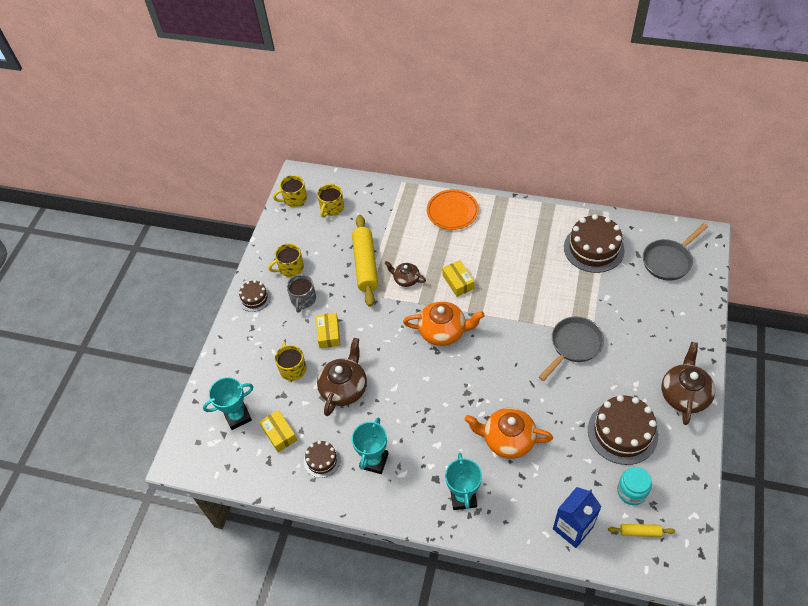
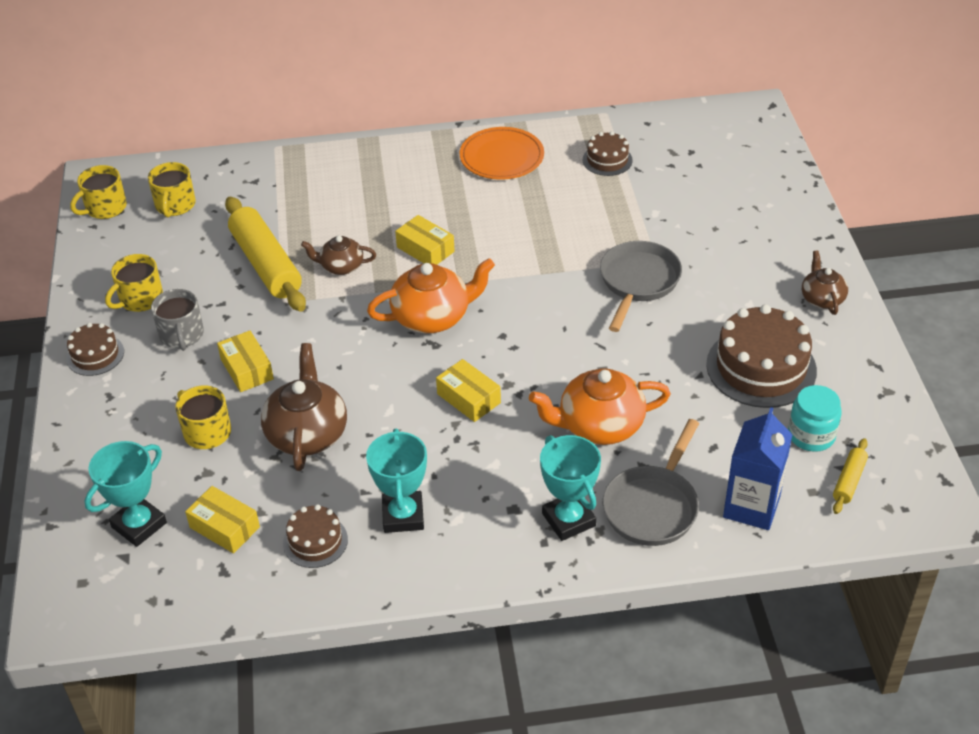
camera: 25 degrees left, 10 degrees down
(441, 395) = (468, 398): none -> yellow box
(452, 211) = (373, 165): orange plate -> orange plate (501, 157)
(593, 248) = (607, 160): brown cake -> brown cake, size x0.54
(640, 532) = (849, 481): yellow rolling pin -> yellow rolling pin turned 45 degrees counterclockwise
(668, 261) = (719, 149): grey pan -> grey pan (653, 506)
(684, 394) = (822, 298): brown teapot -> brown teapot, size x0.58

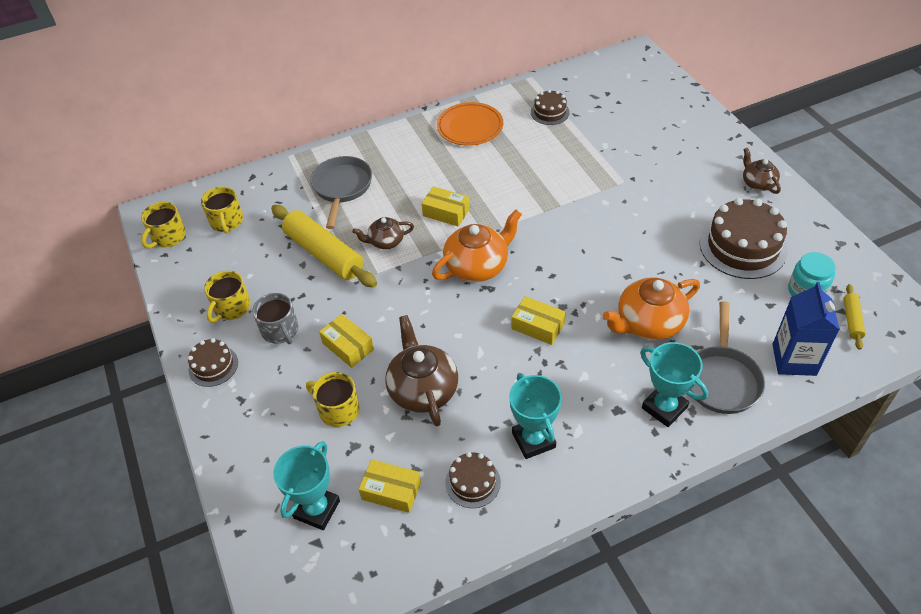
camera: 15 degrees left, 5 degrees up
(638, 282) = (620, 201): grey pan -> grey pan (342, 188)

